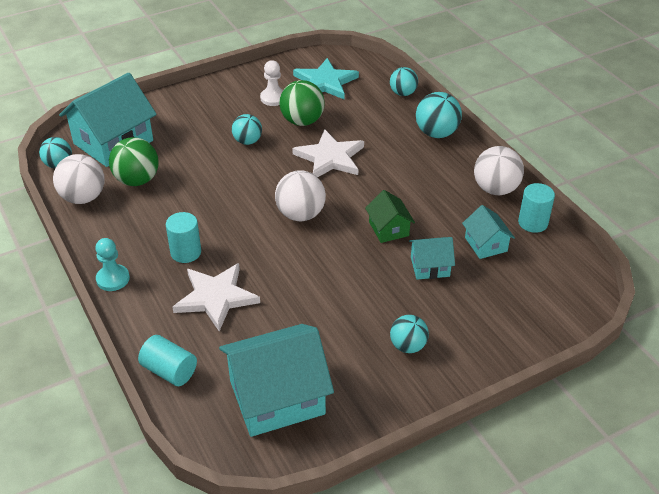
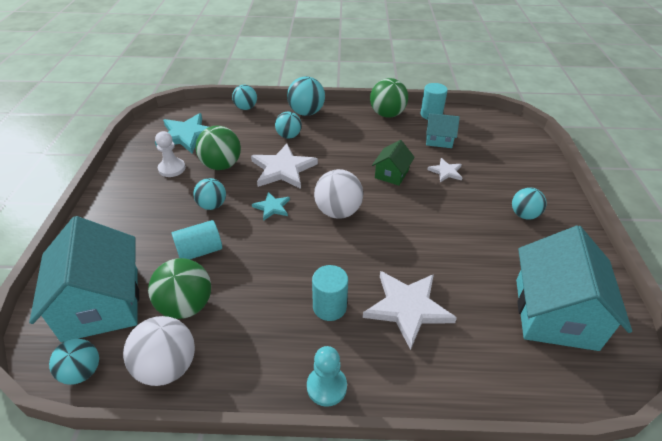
camera: 60 degrees left, 0 degrees up
(169, 371) = (492, 384): turquoise cylinder -> turquoise cylinder (200, 251)
(273, 174) = (272, 207): none -> turquoise star
(384, 139) = (289, 136): none -> turquoise ball
(389, 229) = (391, 174): green house -> green house turned 75 degrees counterclockwise
(430, 267) = (446, 172): turquoise house -> white star
(495, 189) = (387, 114): white ball -> green ball

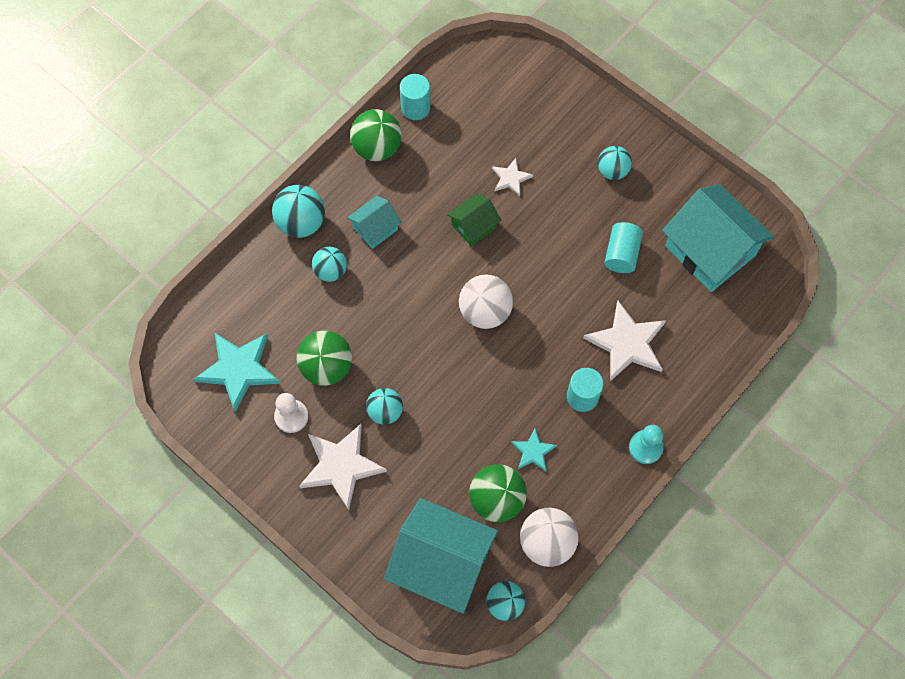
camera: 50 degrees left, 25 degrees up
(200, 251) = (440, 456): turquoise cylinder -> turquoise cylinder (621, 254)
(246, 108) = (234, 277): turquoise ball -> none
(272, 207) = (432, 362): turquoise star -> turquoise star (533, 451)
(283, 169) = (383, 315): white star -> white star (341, 466)
(391, 174) = (474, 226): green house -> green house turned 75 degrees clockwise
(439, 140) = (462, 140): turquoise house -> turquoise house (375, 228)

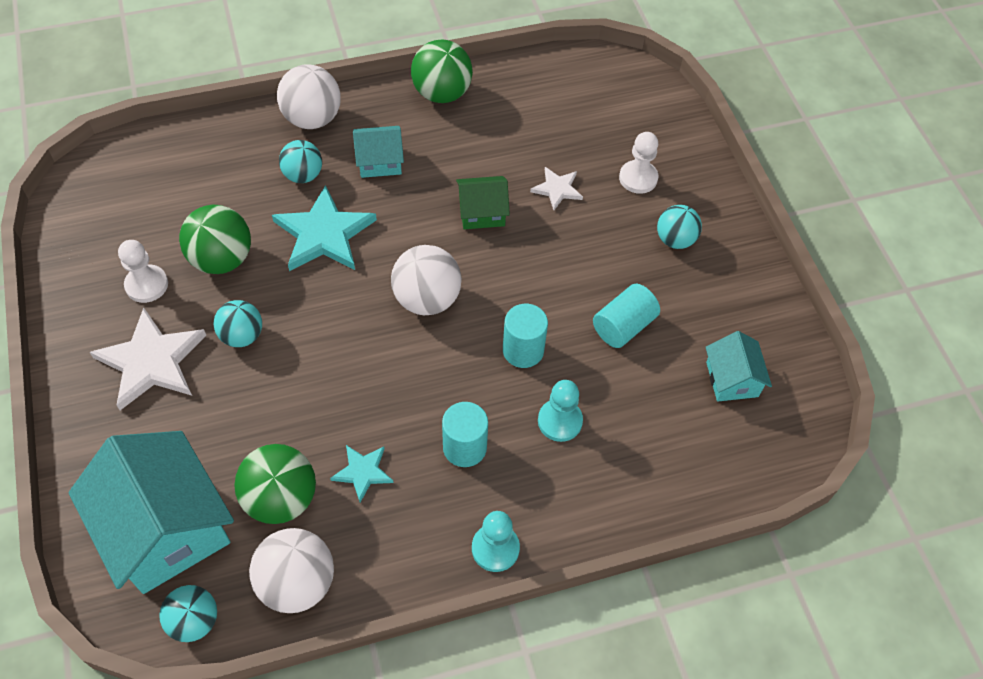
camera: 30 degrees right, 10 degrees down
(238, 369) = (137, 213): turquoise star -> turquoise star (324, 234)
(301, 223) = (312, 119): turquoise ball -> white ball
(415, 108) = (509, 79): turquoise cylinder -> turquoise cylinder (523, 350)
(558, 138) = (638, 178): none -> white pawn
(627, 343) = (560, 421): white star -> turquoise pawn
(710, 250) = (732, 379): turquoise house -> turquoise house, size x0.50

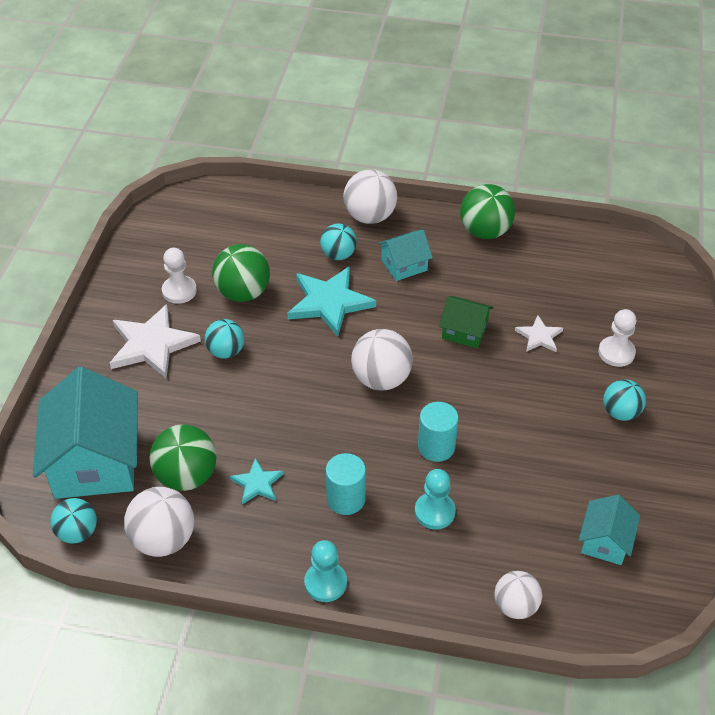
camera: 30 degrees right, 10 degrees down
(380, 161) = (404, 265): turquoise house -> turquoise house turned 45 degrees counterclockwise
(623, 326) = (533, 462): turquoise cylinder -> none
(688, 484) = (515, 606): none -> white ball

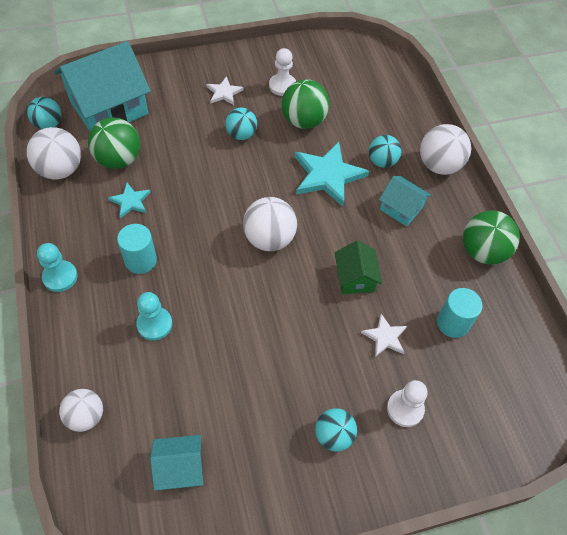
camera: 60 degrees right, 10 degrees up
(152, 344) = (224, 92): white star -> white star, size x0.53
(436, 447) = (220, 302): turquoise cylinder -> turquoise cylinder (452, 323)

